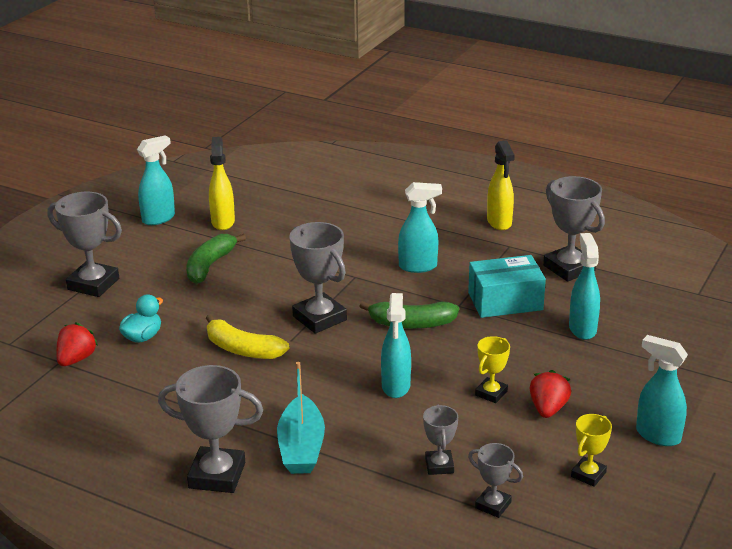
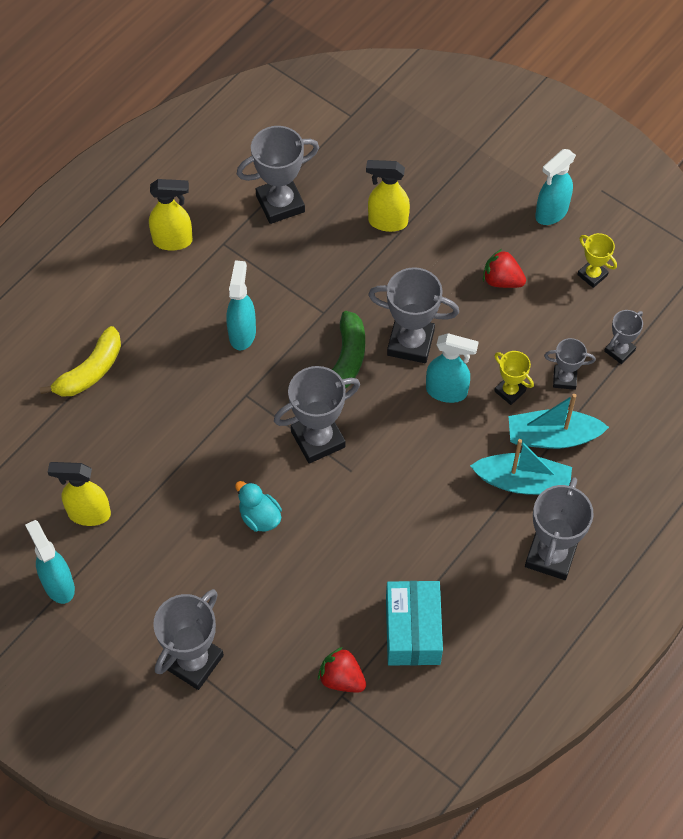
camera: 80 degrees left, 30 degrees up
(142, 337) = (314, 611): turquoise duck -> turquoise duck (259, 517)
(210, 265) = (185, 535): green banana -> none
(242, 349) = (358, 516): yellow banana -> yellow banana (90, 371)
(362, 463) = (552, 437): none -> turquoise boat
(445, 358) = (410, 343): none -> grey trophy
(491, 393) = (471, 318): yellow trophy -> yellow trophy (510, 391)
(505, 301) = (326, 272): turquoise box -> turquoise box (412, 630)
(582, 328) = (387, 222): turquoise spray bottle -> yellow spray bottle

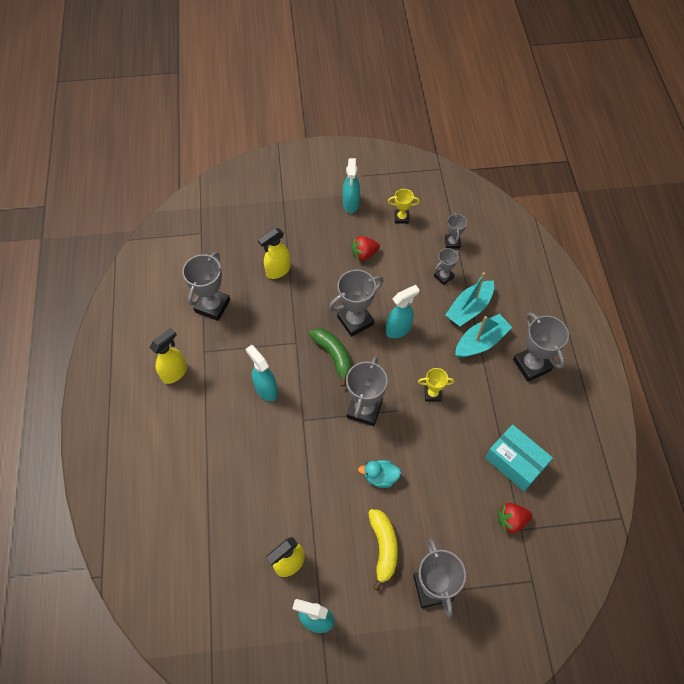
camera: 45 degrees left, 0 degrees up
(90, 371) = (204, 484): yellow banana -> yellow banana (383, 548)
(510, 391) = (426, 303): yellow trophy -> yellow trophy (432, 394)

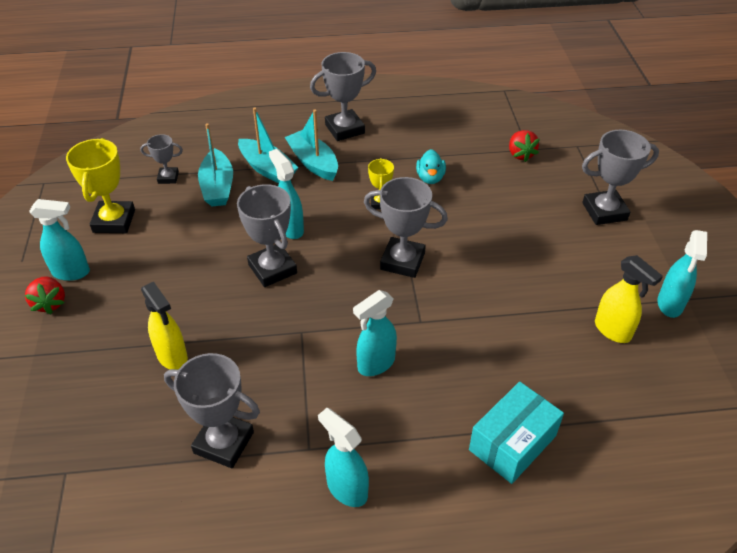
camera: 90 degrees left, 15 degrees down
(175, 373) = (346, 489): yellow spray bottle -> turquoise spray bottle
(334, 356) = (325, 290): green banana -> none
(364, 254) = (165, 259): red strawberry -> red strawberry (50, 303)
(380, 477) = (489, 248): turquoise duck -> turquoise duck (430, 178)
(383, 548) = (572, 247): yellow banana -> none
(401, 218) = (114, 221): yellow trophy -> yellow trophy, size x1.79
(444, 276) = (217, 187): grey trophy -> turquoise boat
(515, 462) = (457, 148): turquoise box -> turquoise box (512, 443)

